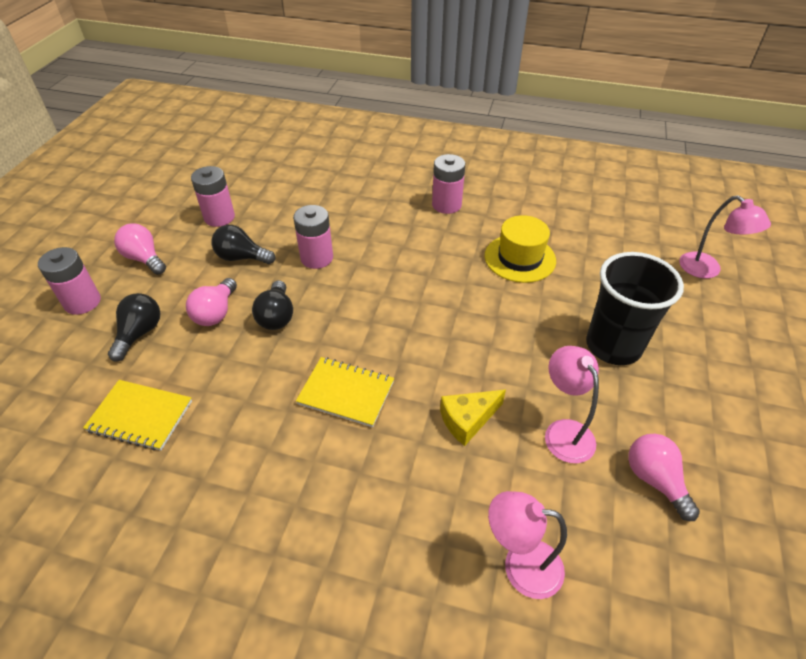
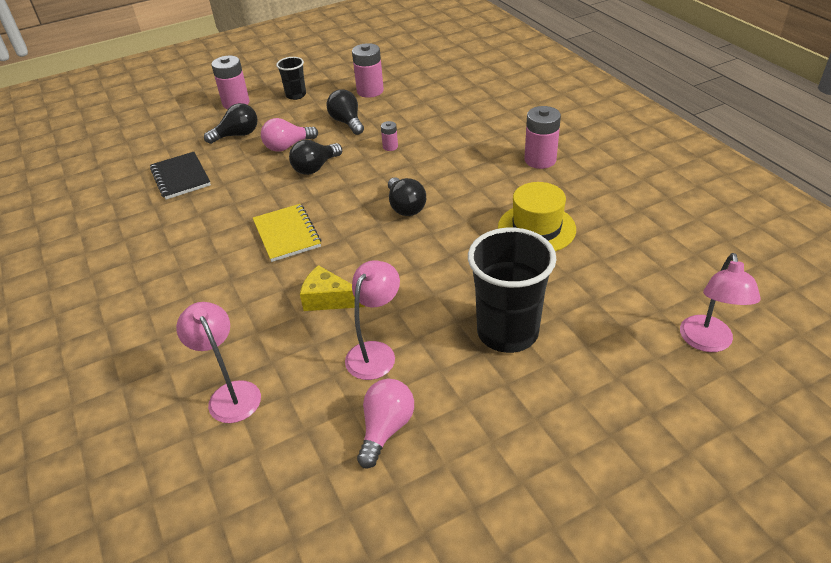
camera: 50 degrees right, 5 degrees down
(140, 416) = (181, 177): yellow notebook -> black notebook
(144, 259) = (296, 95): pink light bulb -> black cup
(317, 258) = (390, 147): pink battery -> pink battery, size x0.51
(408, 301) = (405, 207): none -> black light bulb

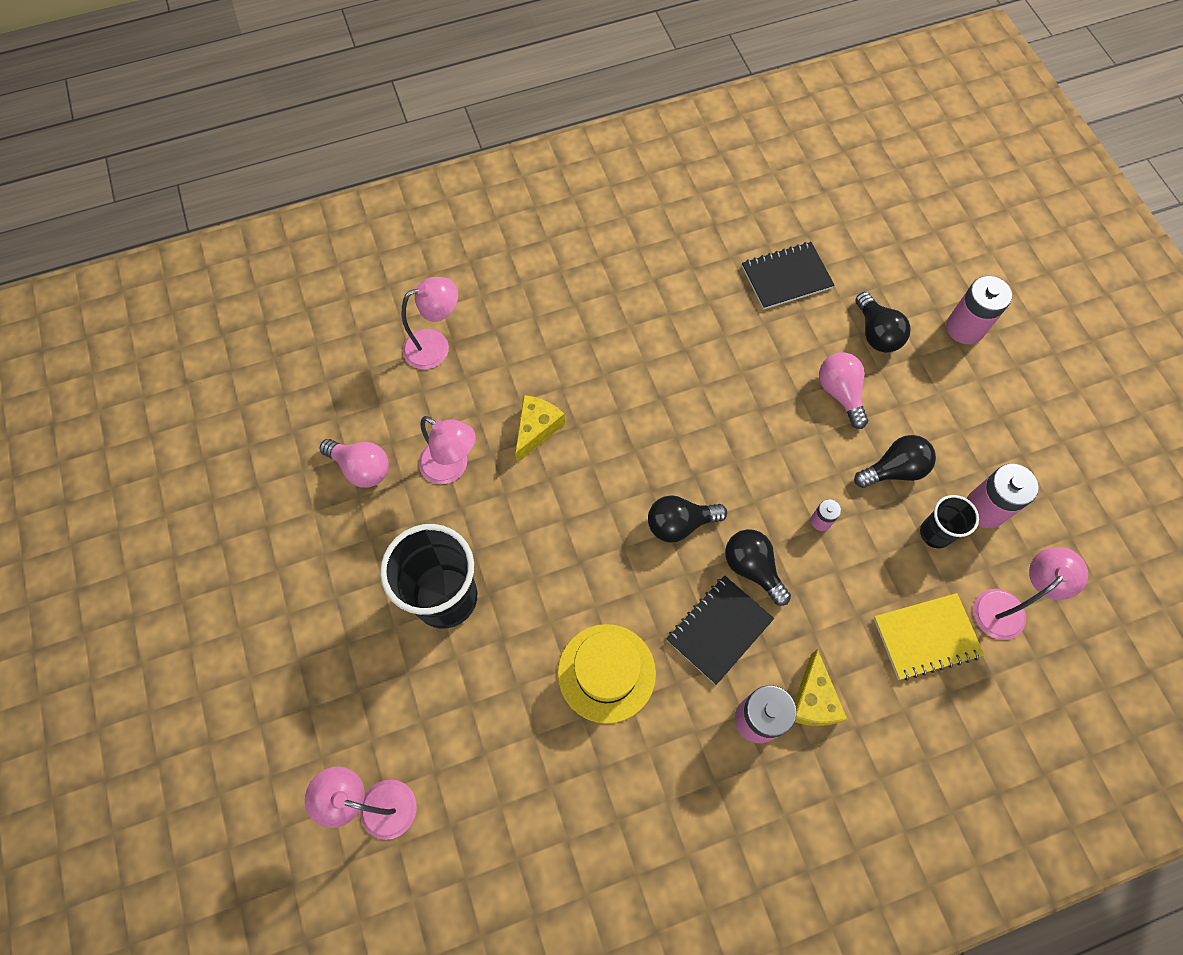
camera: 95 degrees right, 25 degrees up
(287, 234) = (652, 391): yellow notebook -> yellow notebook (926, 637)
(296, 95) = (981, 405): black cup -> black cup (935, 533)
(315, 168) = (783, 425): black light bulb -> black light bulb (752, 568)
(432, 82) = (1006, 606): none -> pink lamp
(484, 181) = (719, 630): none -> black notebook
(517, 141) = (813, 700): none -> yellow cheese

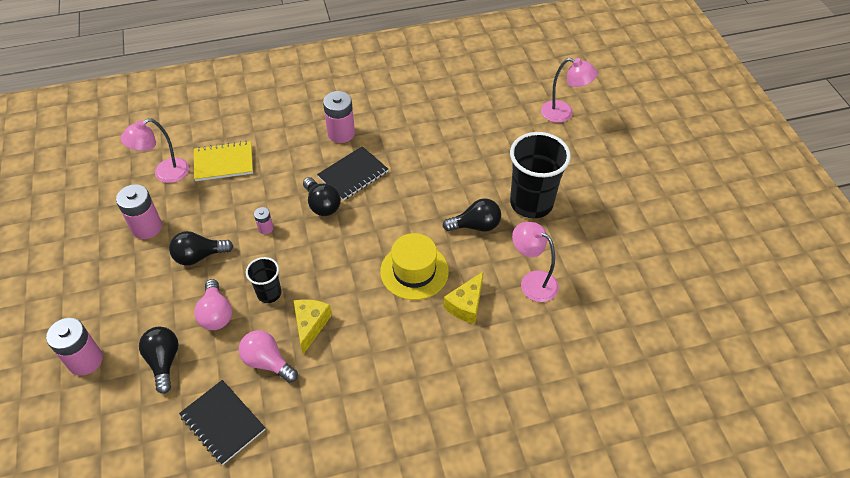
camera: 175 degrees left, 15 degrees down
(361, 468) = (602, 286): pink light bulb -> pink light bulb (267, 362)
(436, 346) = (553, 381): pink lamp -> none
(606, 673) = (428, 159): yellow hat -> yellow hat (414, 271)
(679, 524) = (366, 233): black light bulb -> black light bulb (475, 226)
(786, 277) = (223, 423): black notebook -> black notebook turned 60 degrees clockwise
(813, 700) = (305, 139): yellow cheese -> yellow cheese (310, 325)
(935, 533) = (189, 215): black cup -> black cup (269, 293)

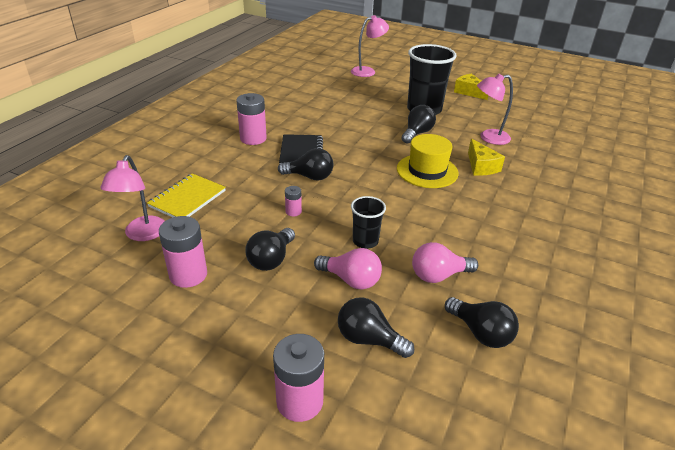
camera: 50 degrees left, 15 degrees down
(223, 423) = (480, 333): black notebook -> black light bulb
(310, 325) = (424, 236): yellow cheese -> yellow cheese (469, 92)

